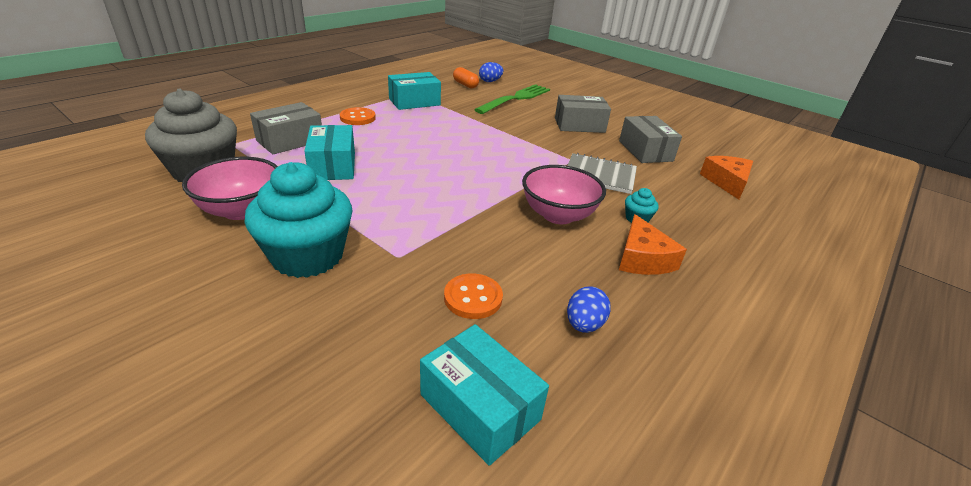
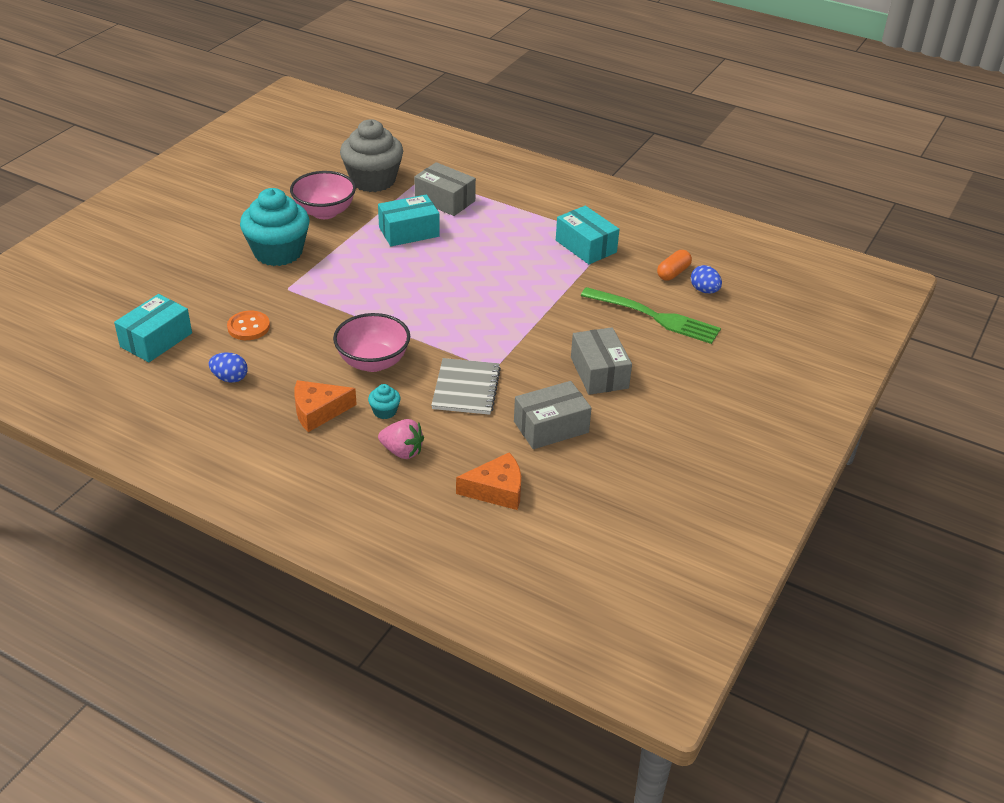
camera: 80 degrees right, 5 degrees up
(357, 118) = (517, 221): orange button -> none
(693, 217) = (402, 451): none -> pink strawberry

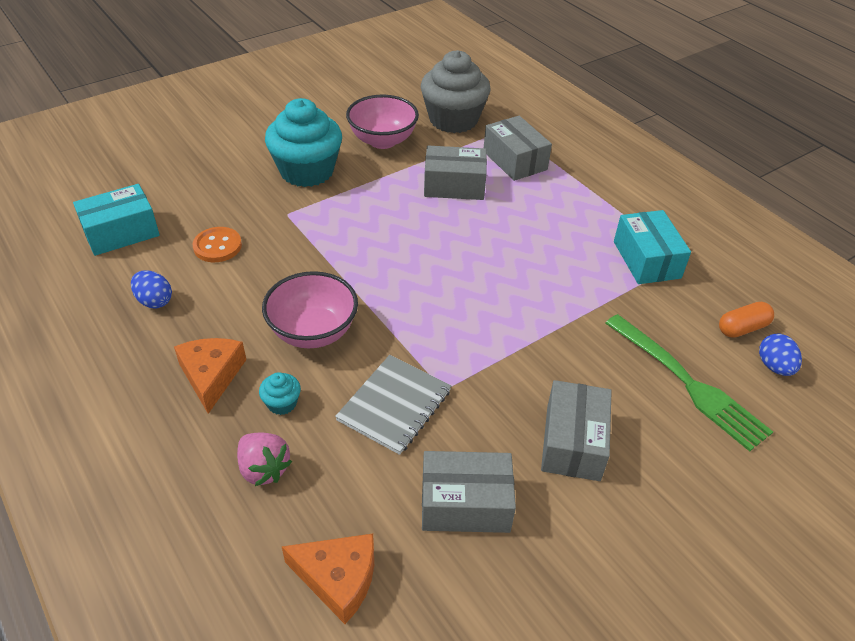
camera: 25 degrees right, 5 degrees up
(318, 411) = (211, 376): orange cheese -> orange cheese turned 75 degrees clockwise
(409, 232) = (454, 185): turquoise box -> grey box

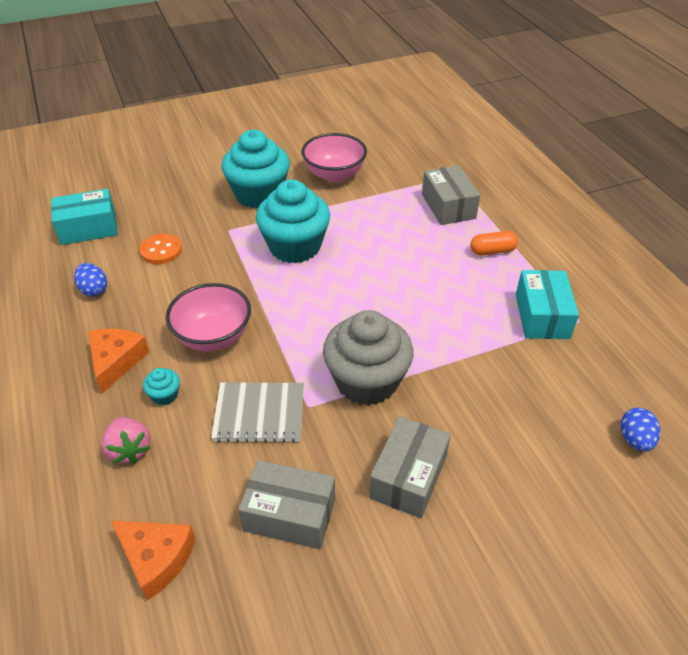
camera: 15 degrees right, 0 degrees up
(368, 223) = (295, 246): none -> turquoise cupcake
(394, 405) = (259, 414): grey notebook -> grey notebook turned 45 degrees clockwise
(453, 120) = (404, 162): grey cupcake -> grey cupcake (367, 381)
(454, 185) = (384, 223): grey box -> none
(688, 383) = (540, 441): green fork -> none
(742, 328) = (615, 397): orange capsule -> orange capsule (492, 251)

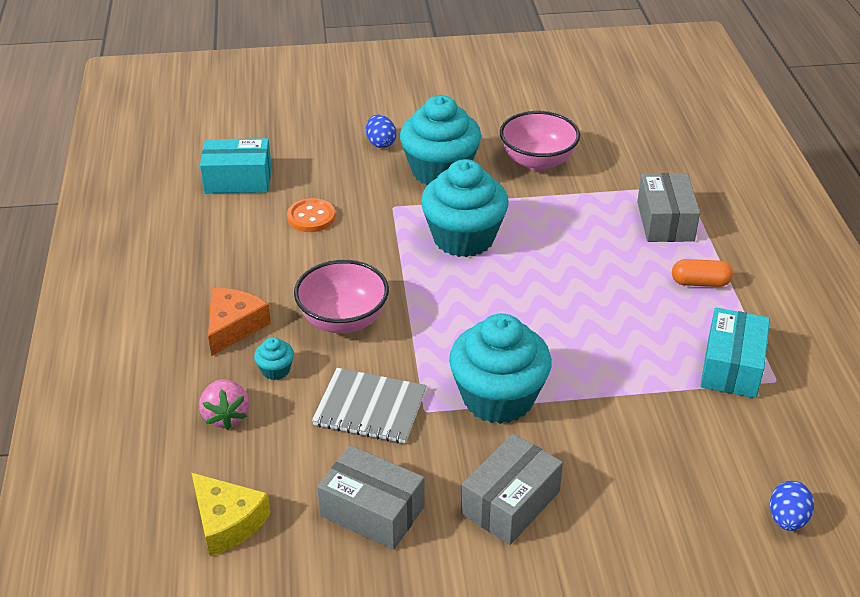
camera: 15 degrees right, 5 degrees down
(94, 290) = (228, 248): blue egg -> blue egg (380, 143)
(156, 559) = (227, 522): orange cheese -> yellow cheese
(367, 381) = (498, 398): grey cupcake -> turquoise cupcake

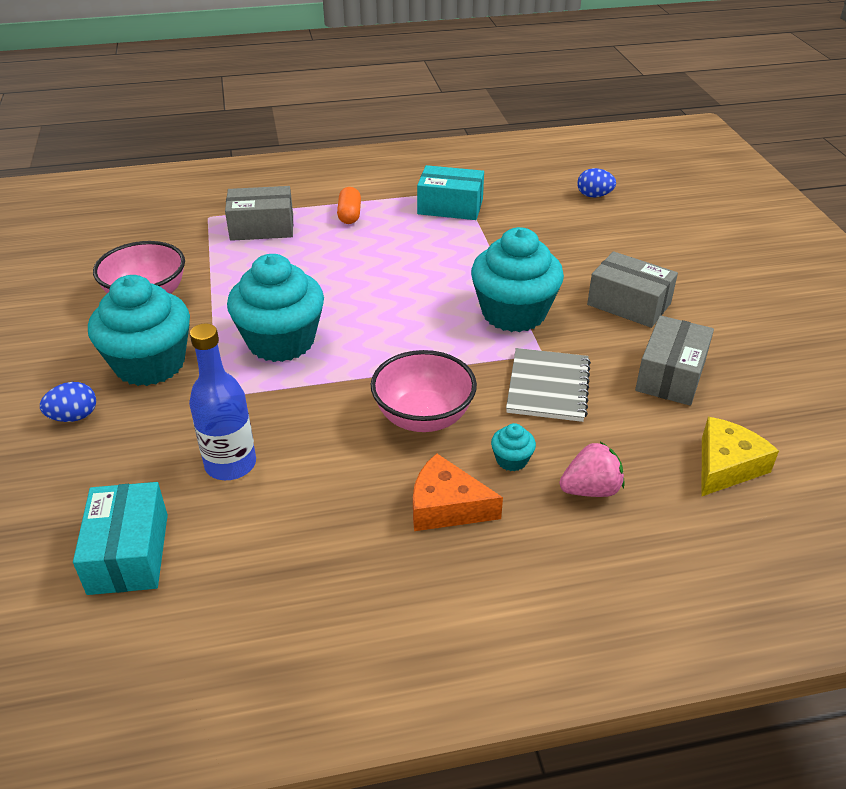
camera: 95 degrees left, 0 degrees up
(311, 217) = (230, 464): orange button -> blue bottle

